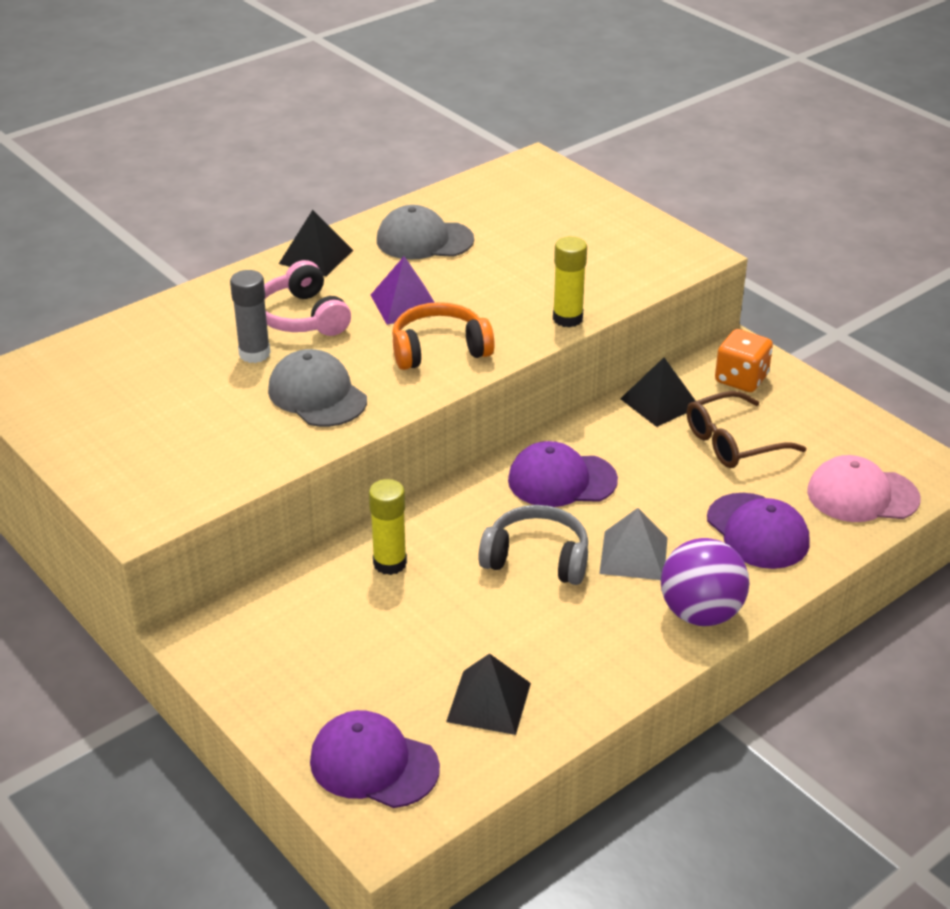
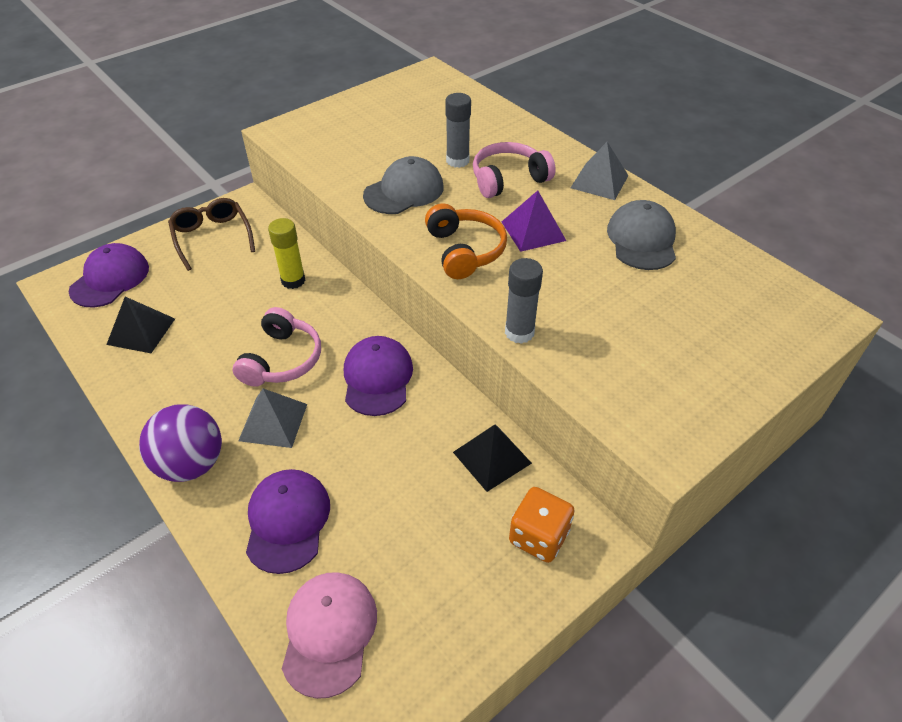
camera: 90 degrees right, 10 degrees up
(316, 257) = (599, 181): black pyramid -> grey pyramid
(537, 558) = (282, 359): grey headphones -> pink headphones
(567, 318) = (519, 332): yellow glue stick -> grey glue stick
(734, 442) = (427, 516): brown glasses -> brown glasses (212, 237)
(757, 531) = (287, 521): purple cap -> purple cap turned 120 degrees clockwise

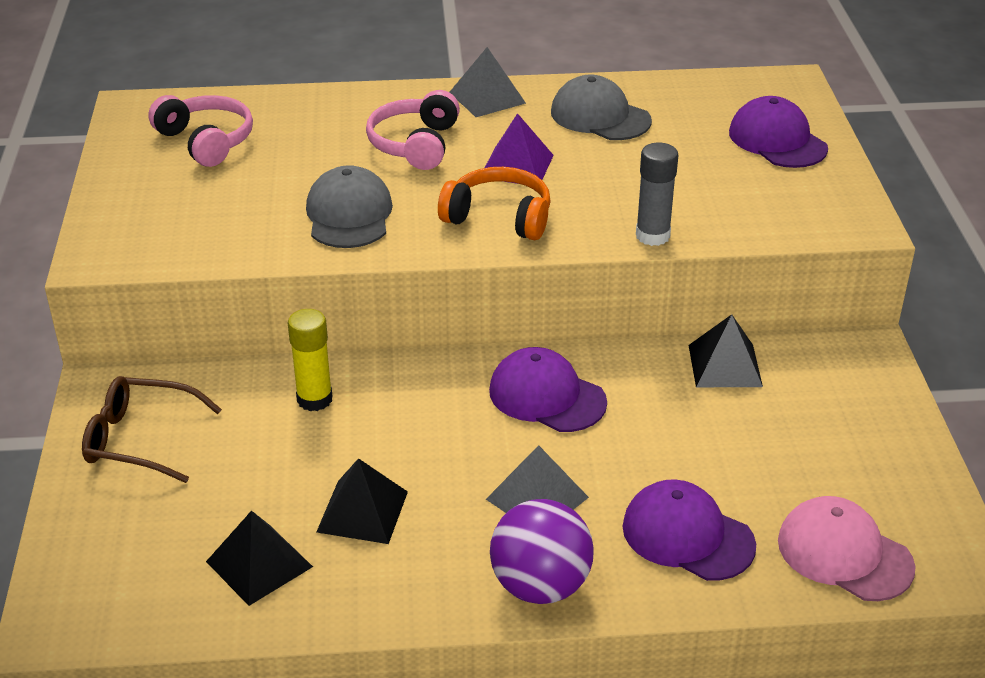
camera: 55 degrees left, 10 degrees down
(110, 279) = (110, 565): purple cap -> purple cap (777, 140)
(209, 349) = (362, 511): none -> black pyramid
(282, 359) = (444, 457): pink headphones -> pink headphones (206, 141)
(457, 161) = (340, 160): grey glue stick -> none
(538, 536) = (837, 378): orange dice -> none

